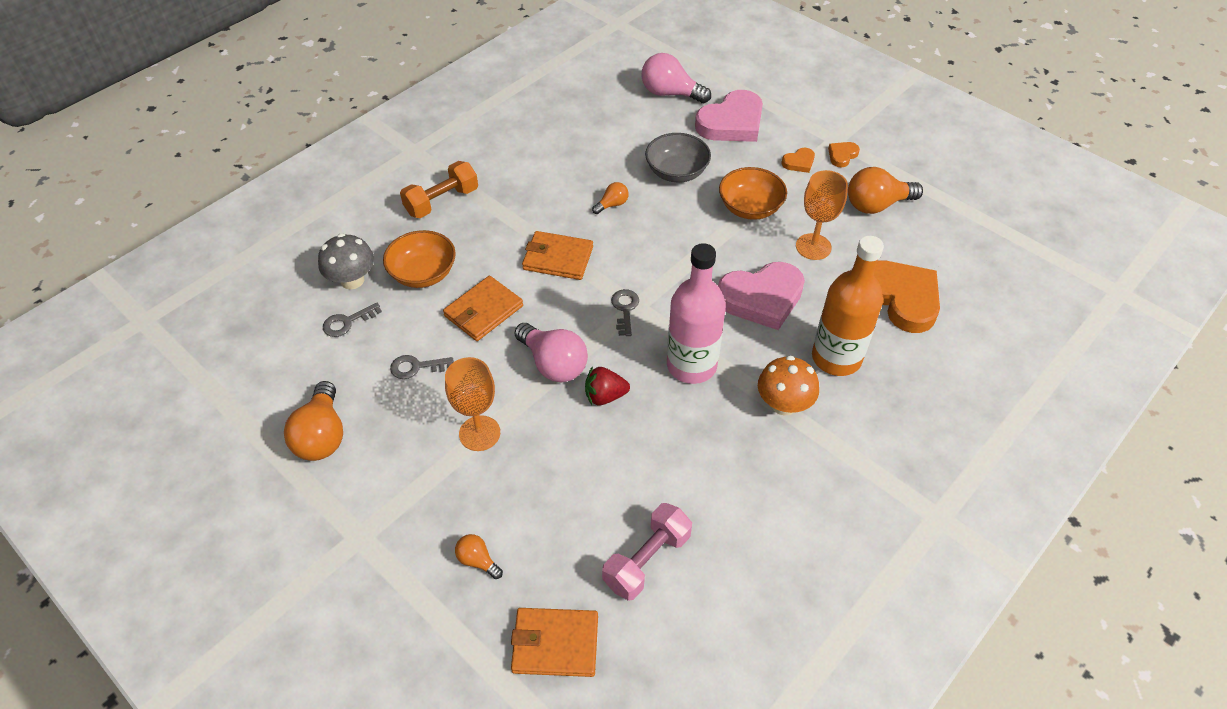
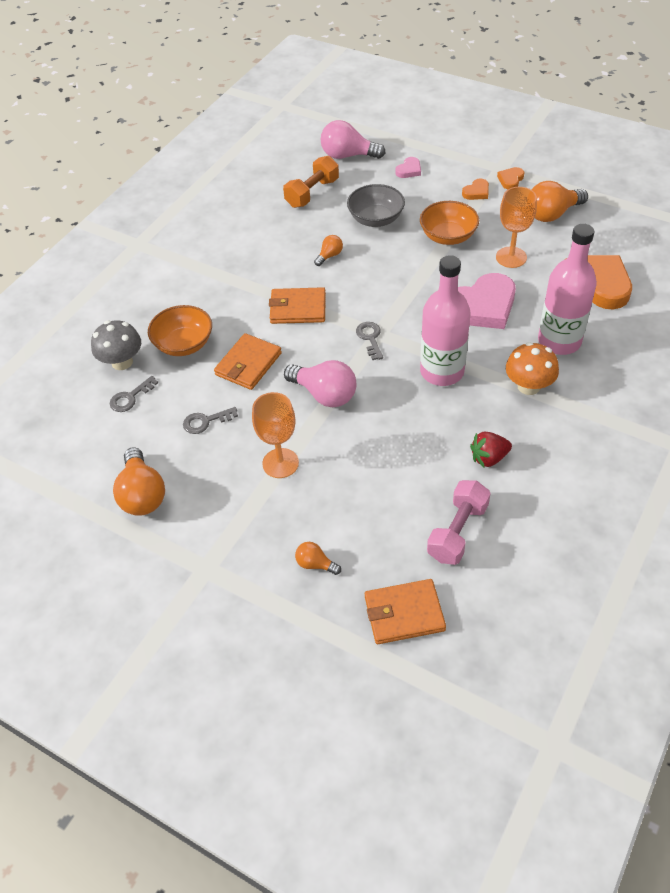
camera: 10 degrees left, 0 degrees up
(442, 201) = (179, 281): orange dumbbell -> orange dumbbell (312, 193)
(605, 396) = (377, 411): red strawberry -> red strawberry (489, 458)
(732, 123) = (409, 170): pink heart -> pink heart, size x0.45
(836, 358) = (559, 341): orange bottle -> pink bottle

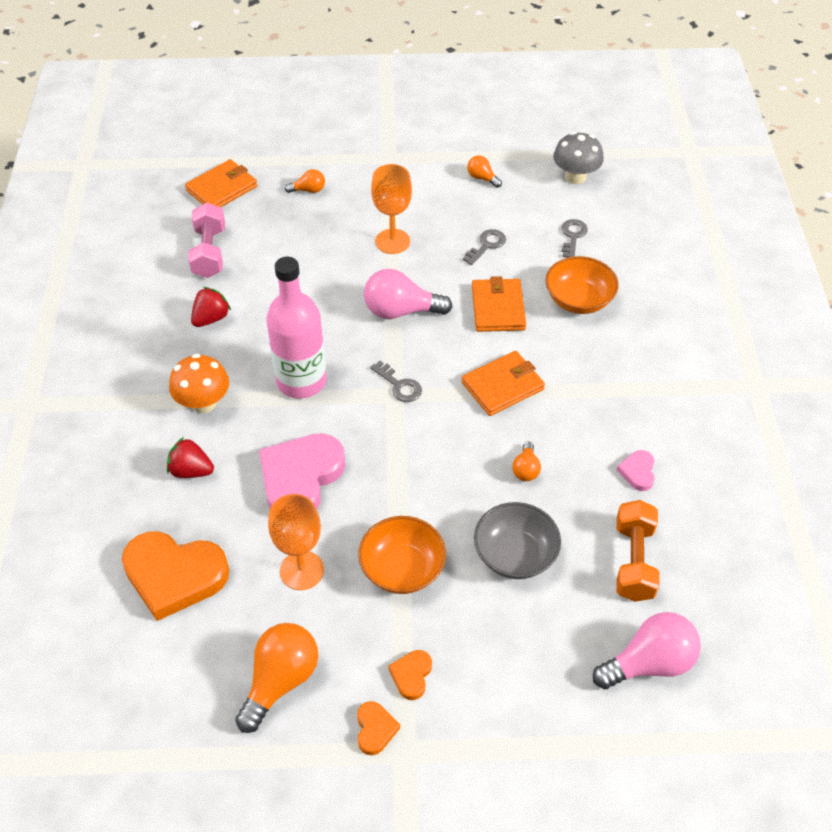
camera: 145 degrees right, 0 degrees up
(122, 362) = (616, 260): grey mushroom -> grey mushroom (575, 177)
(142, 494) = (482, 178): orange light bulb -> orange light bulb, size x0.51
(409, 170) = (538, 675): pink heart -> pink heart (637, 472)
(559, 341) = (191, 471): pink bottle -> red strawberry

